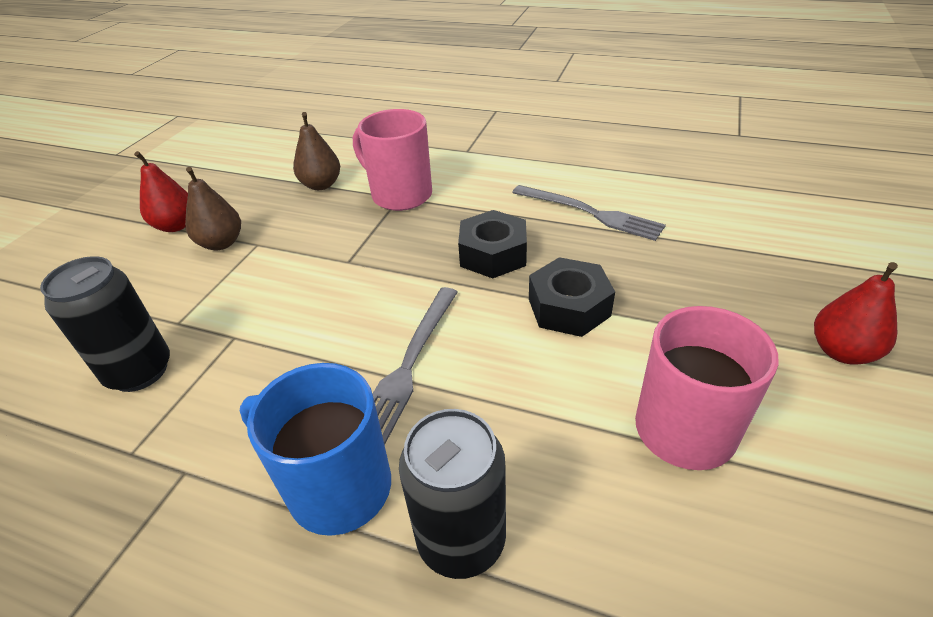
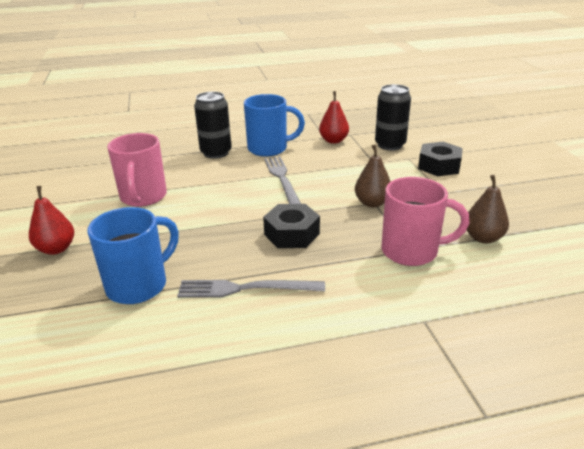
camera: 145 degrees right, 10 degrees down
(176, 226) = (510, 184): red pear -> red pear (333, 141)
(221, 243) = (462, 186): brown pear -> brown pear (372, 203)
(569, 307) = (221, 222): black nut -> black nut (439, 166)
(707, 252) = (139, 285): none -> blue mug

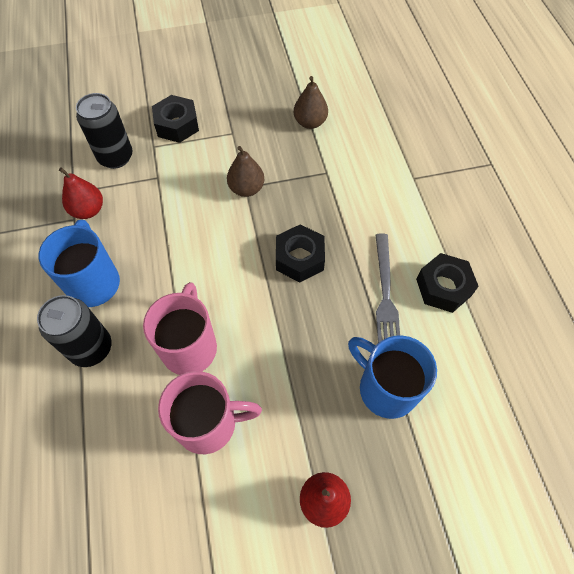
camera: 90 degrees left, 30 degrees up
(251, 337) = (443, 287): none -> black nut
(282, 179) = (182, 267): grey fork -> none
(411, 251) = (329, 171): pink mug -> pink mug (190, 347)

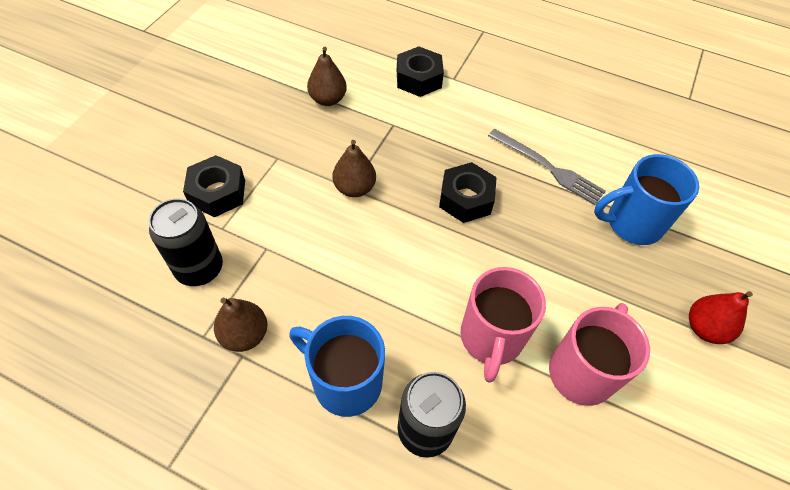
camera: 55 degrees left, 5 degrees down
(88, 210) = (245, 335): red pear -> brown pear
(190, 347) = (491, 338): pink mug -> pink mug turned 120 degrees counterclockwise
(443, 287) = (570, 131): black nut -> black nut (418, 79)

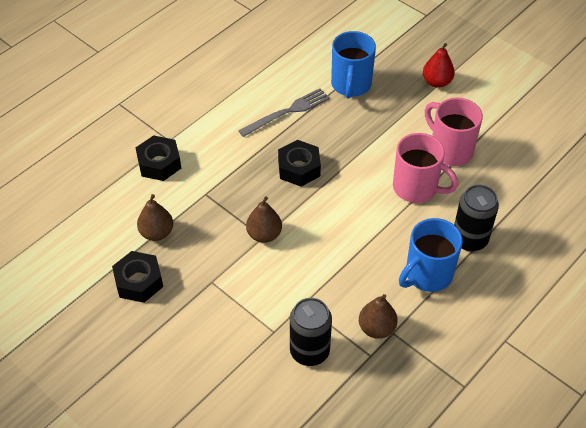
camera: 70 degrees left, 5 degrees down
(217, 192) = (235, 330): black nut -> black nut (139, 281)

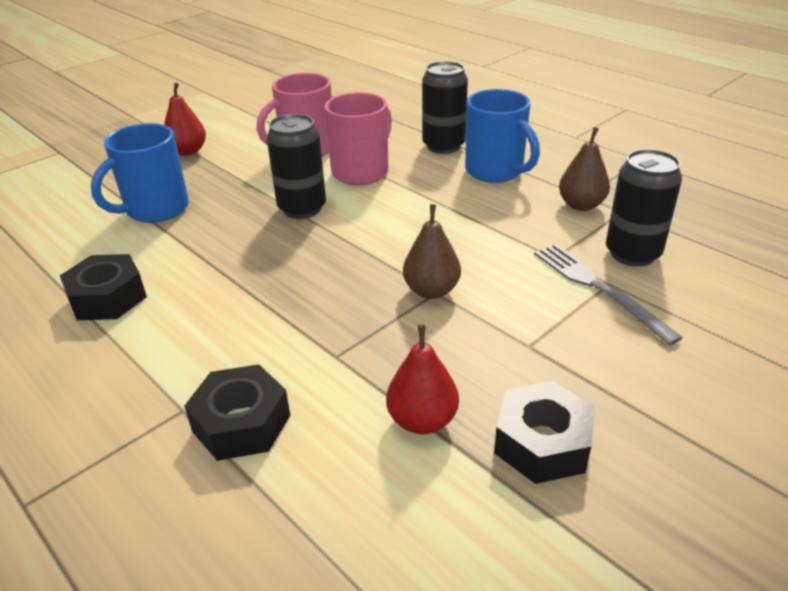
camera: 85 degrees left, 15 degrees down
(157, 233) = (422, 420): brown pear -> red pear
(287, 112) = (180, 266): grey fork -> grey fork (598, 288)
(299, 168) = (304, 257): black nut -> black nut (108, 298)
(351, 85) = (155, 210): blue mug -> blue mug turned 120 degrees clockwise
(358, 159) = (302, 208): none -> black can

